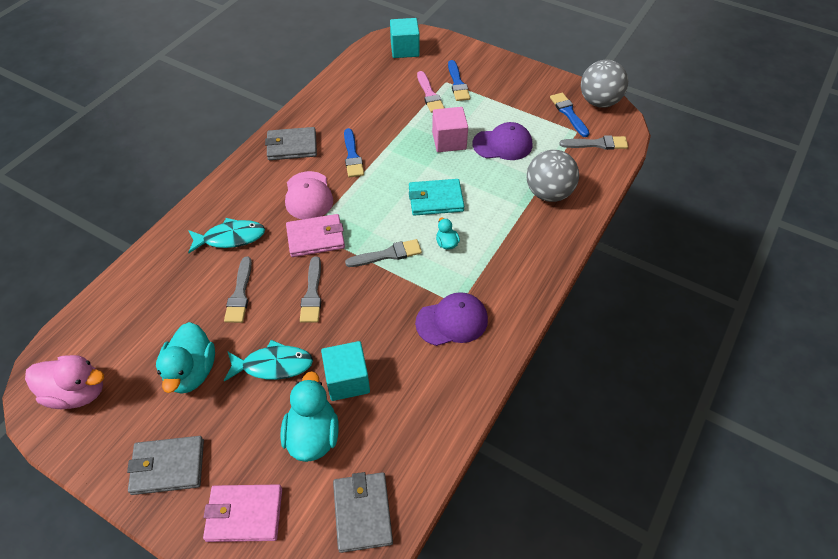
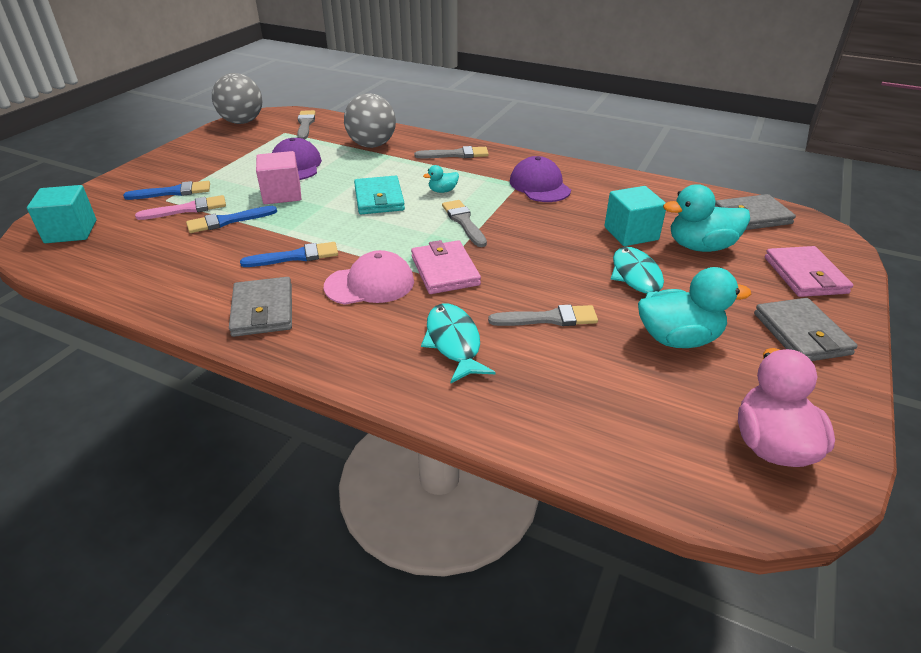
camera: 95 degrees left, 15 degrees down
(312, 294) = (532, 264): grey brush -> grey brush (456, 154)
(568, 113) = (255, 135): blue brush -> blue brush (227, 221)

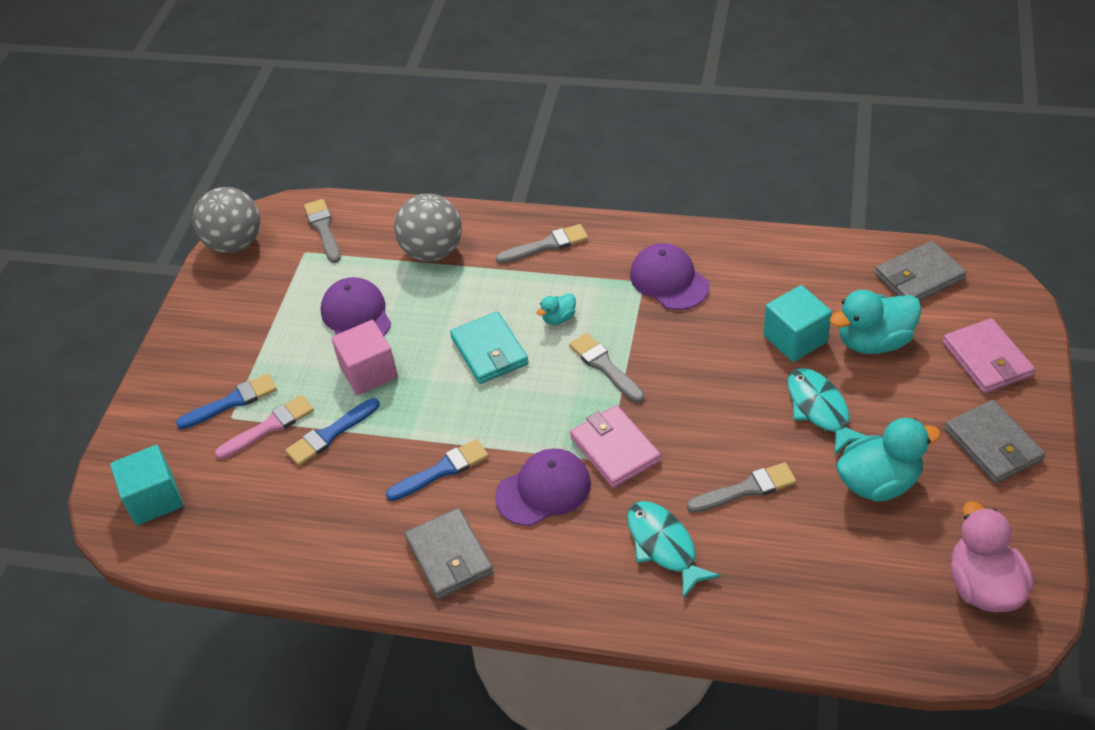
camera: 10 degrees left, 10 degrees up
(370, 284) = (543, 490): pink cap -> purple cap

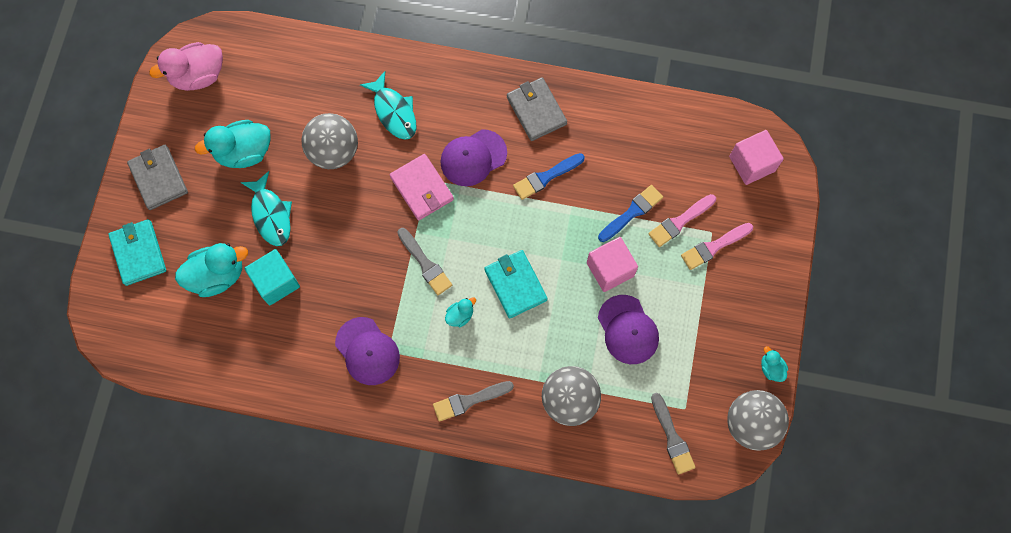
camera: 175 degrees right, 25 degrees up
(154, 499) = (752, 164): turquoise cube -> pink cube
(198, 290) = (771, 368): none -> turquoise duck
(232, 401) = (714, 247): blue brush -> pink brush
(746, 489) = (334, 151): grey brush -> grey ball
(919, 277) = (165, 340): grey wallet -> none
(983, 586) = (198, 76): pink duck -> pink duck turned 75 degrees clockwise
(987, 359) = (138, 253): pink wallet -> turquoise wallet

